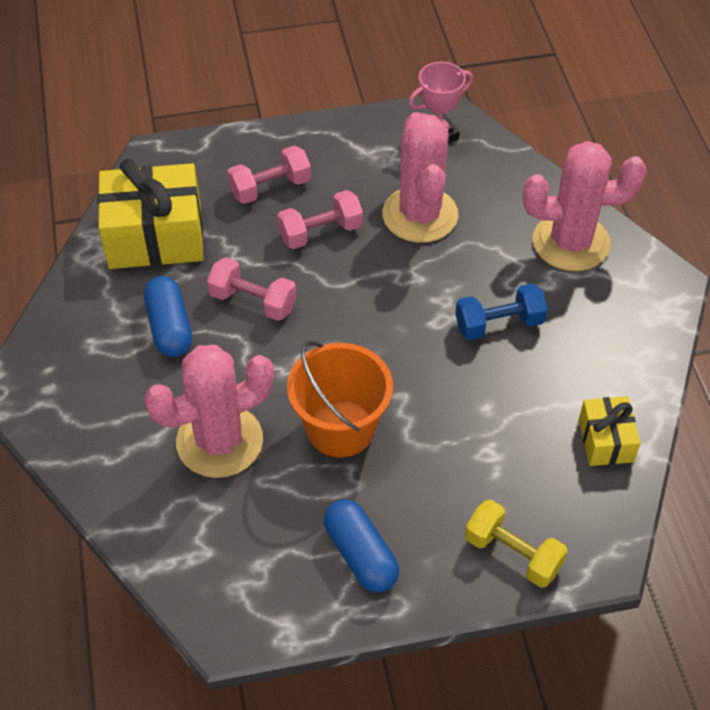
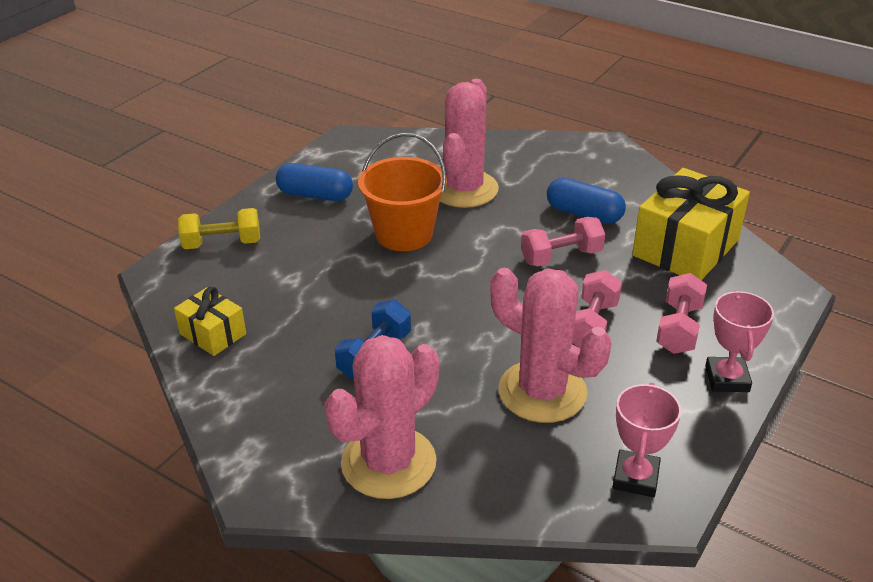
camera: 135 degrees right, 15 degrees down
(298, 141) = (727, 379): none -> pink trophy

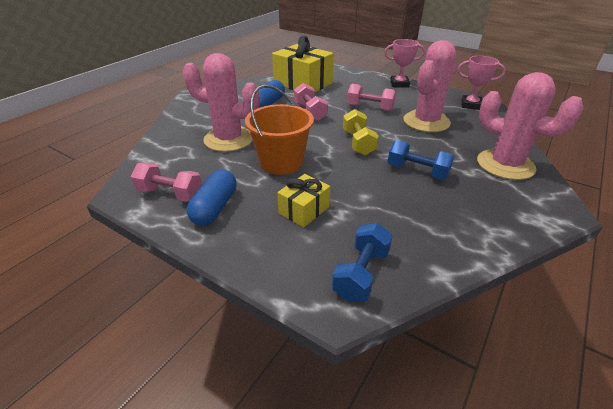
camera: 90 degrees left, 0 degrees up
(194, 289) = (361, 273): none -> blue dumbbell
(213, 334) = (420, 252): yellow gift -> yellow gift (304, 210)
(222, 244) = (286, 262): yellow dumbbell -> yellow dumbbell (358, 143)
(679, 328) = (367, 90): pink dumbbell -> pink dumbbell (170, 194)

